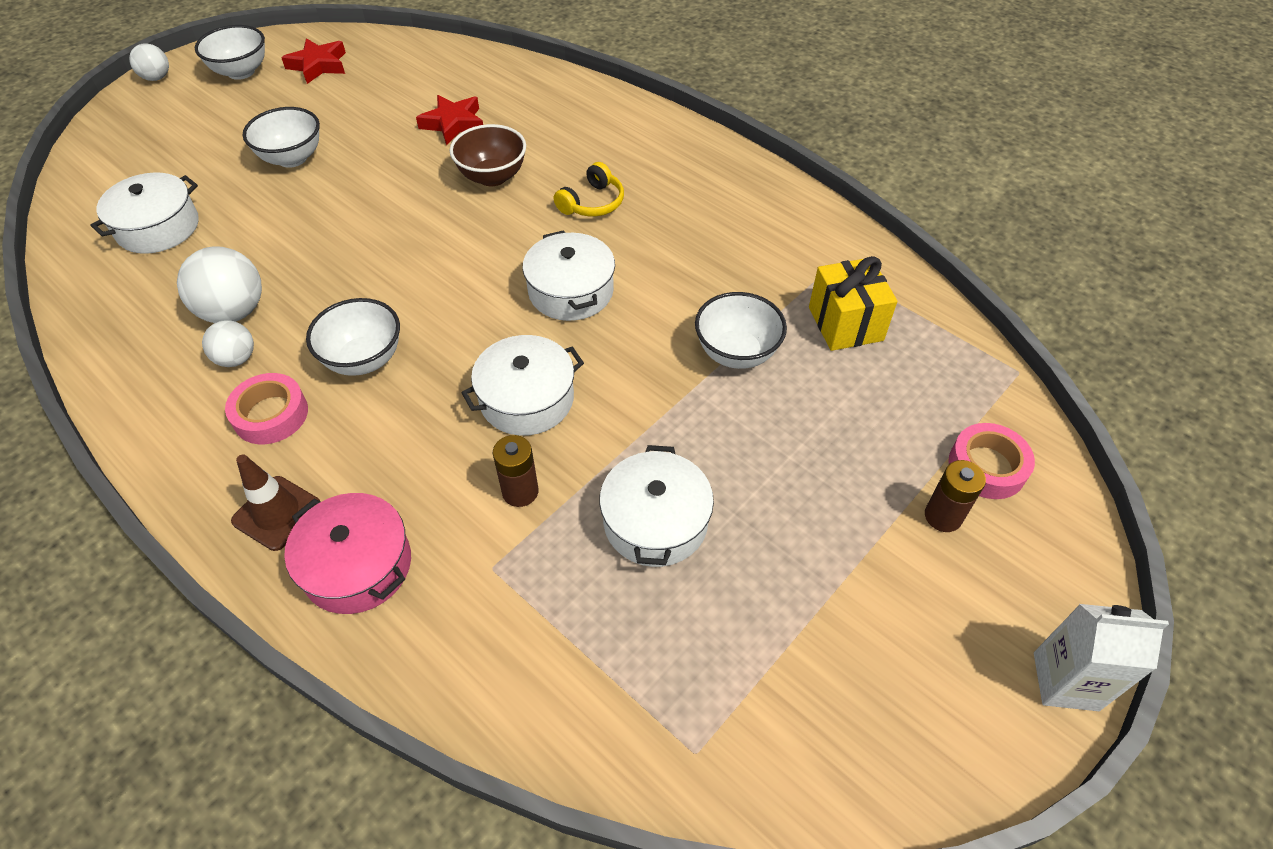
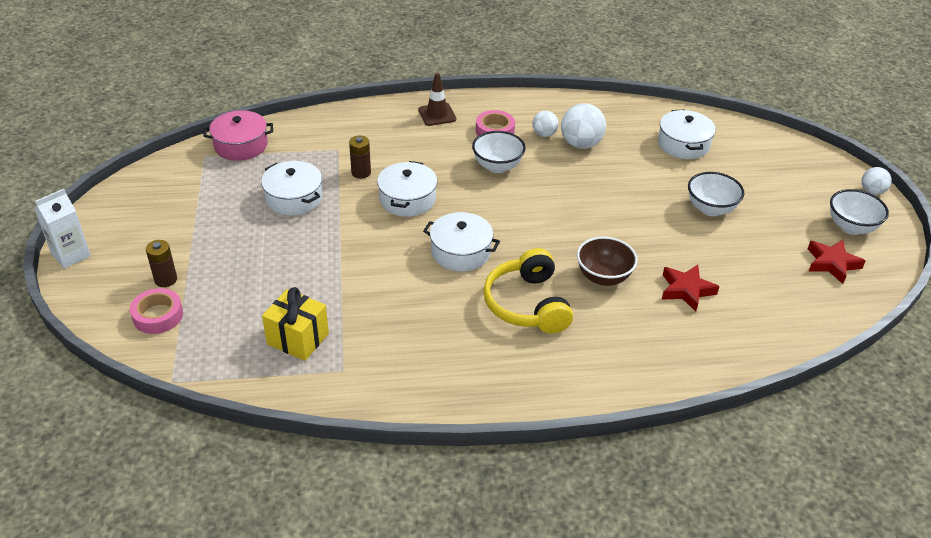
camera: 130 degrees right, 10 degrees down
(357, 565) = (385, 122): pink pot -> pink pot (241, 145)
(592, 203) = (527, 304): yellow headphones -> yellow headphones, size x1.74
(736, 353) = (339, 282): white bowl -> none

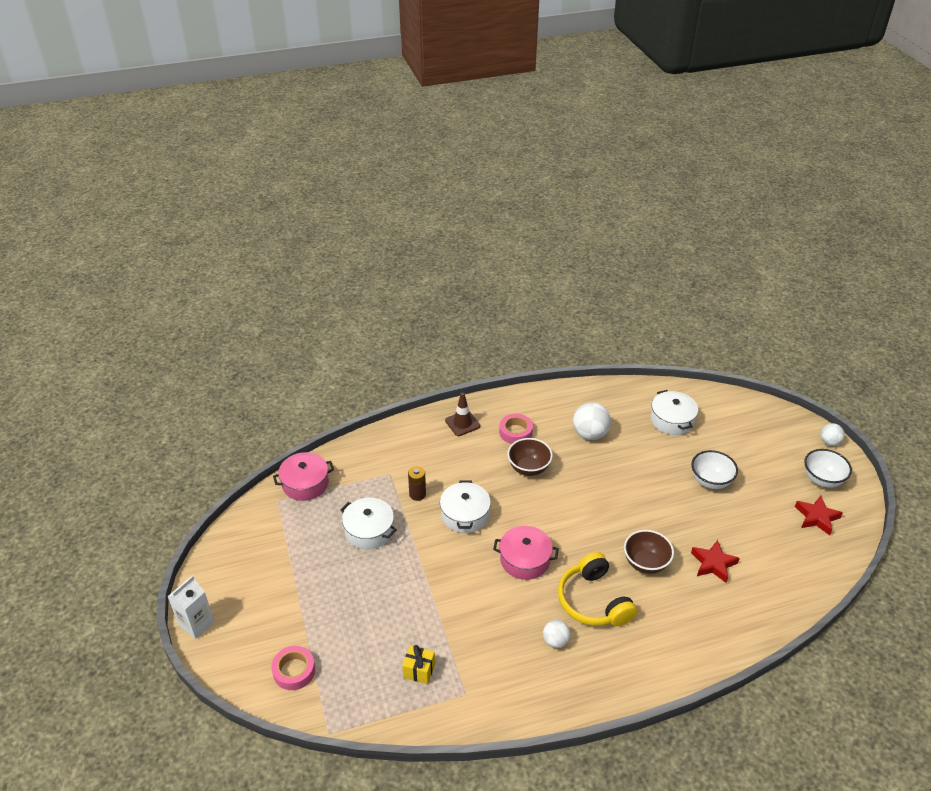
camera: 10 degrees left, 0 degrees up
(166, 279) = (288, 633): brown battery -> none
(298, 339) = (419, 670): yellow gift -> yellow gift, size x0.67
(461, 252) = (525, 559): white pot -> pink pot
(497, 166) = (529, 468): white bowl -> brown bowl
(544, 134) = (557, 429): white ball -> white ball (555, 641)

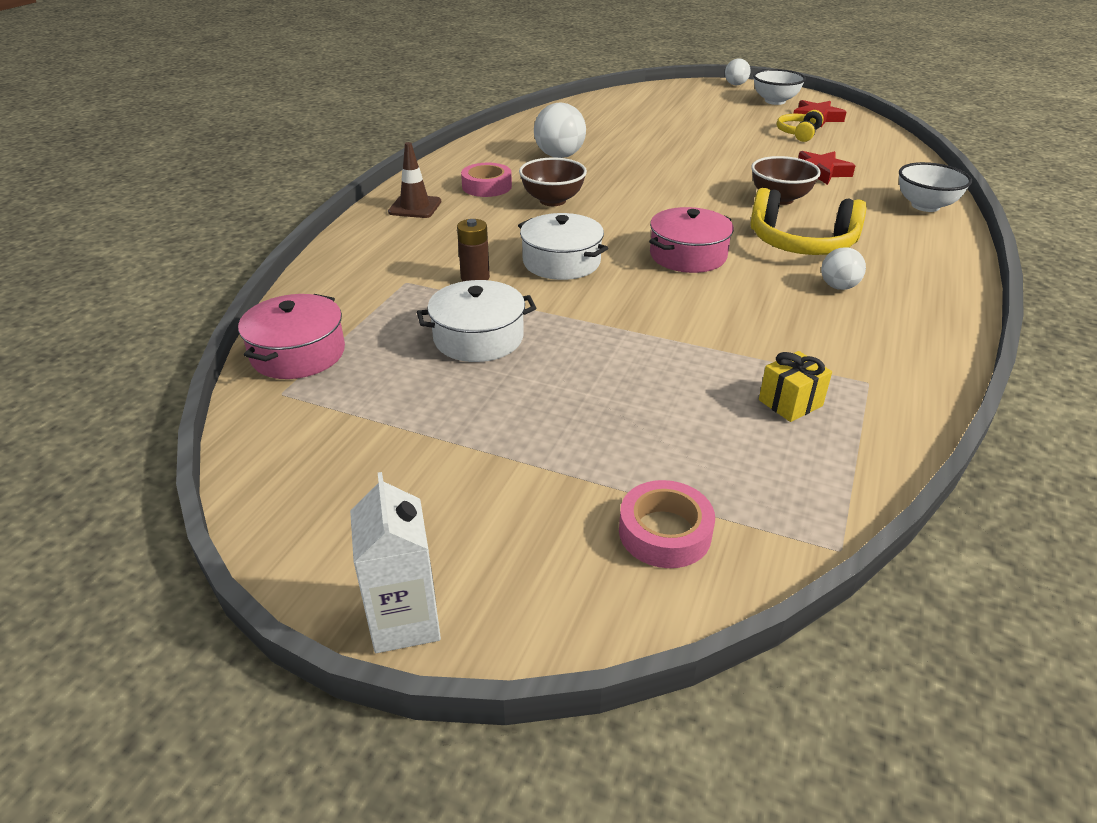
camera: 50 degrees left, 5 degrees down
(672, 420) = (608, 120): white pot -> none
(710, 481) = (712, 135): white bowl -> white bowl (925, 206)
(772, 522) = (798, 133): none -> yellow headphones

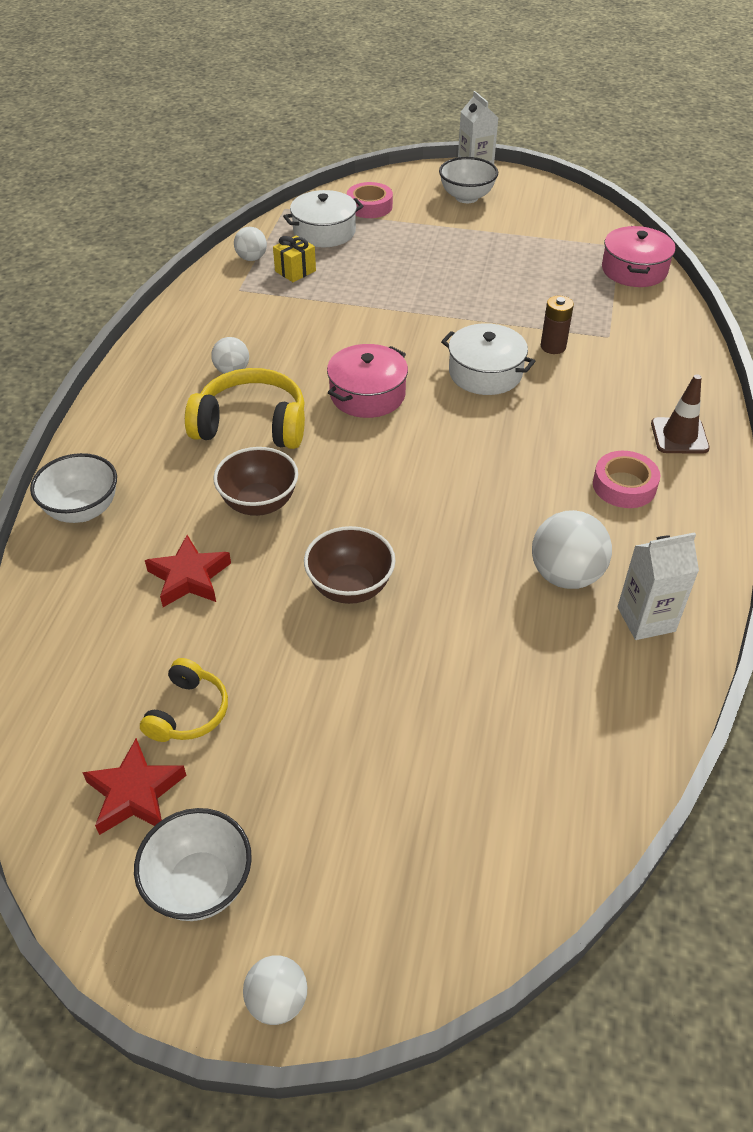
camera: 170 degrees right, 10 degrees up
(463, 533) = (466, 197): none -> white bowl
(478, 338) = (517, 293): white pot -> white pot (324, 232)
(521, 140) = (646, 619): none -> white carton
(552, 200) = (532, 466): brown bowl -> brown bowl (350, 587)
(868, 434) = (251, 258): none -> white ball

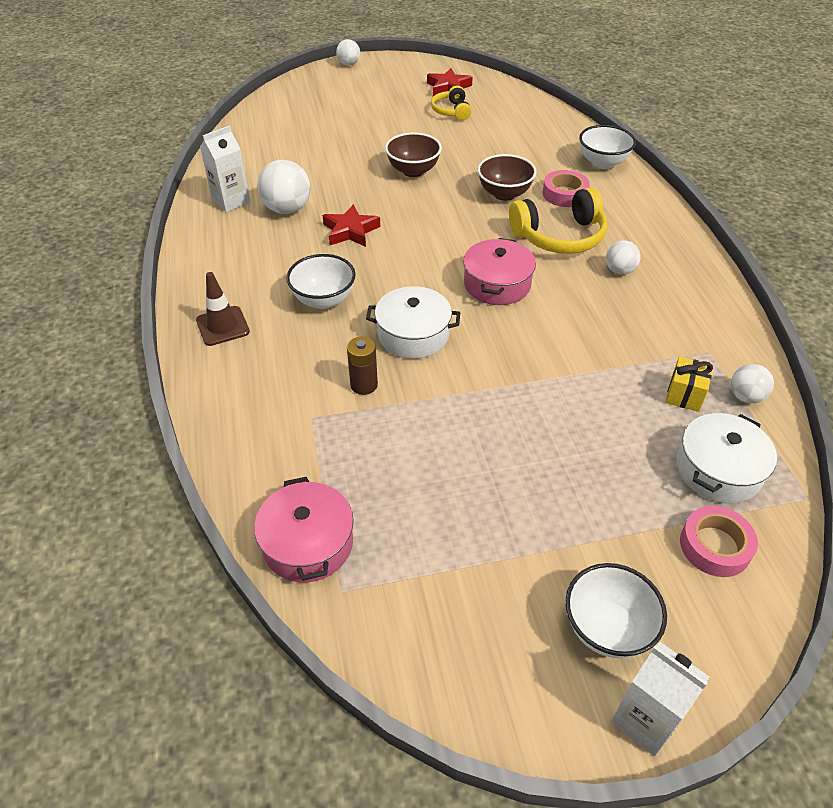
camera: 155 degrees right, 0 degrees up
(189, 577) = (506, 152): red star -> red star (350, 231)
(200, 884) = (399, 76): white bowl -> white bowl (323, 300)
(624, 486) = (261, 273): pink tape -> pink tape (564, 194)

